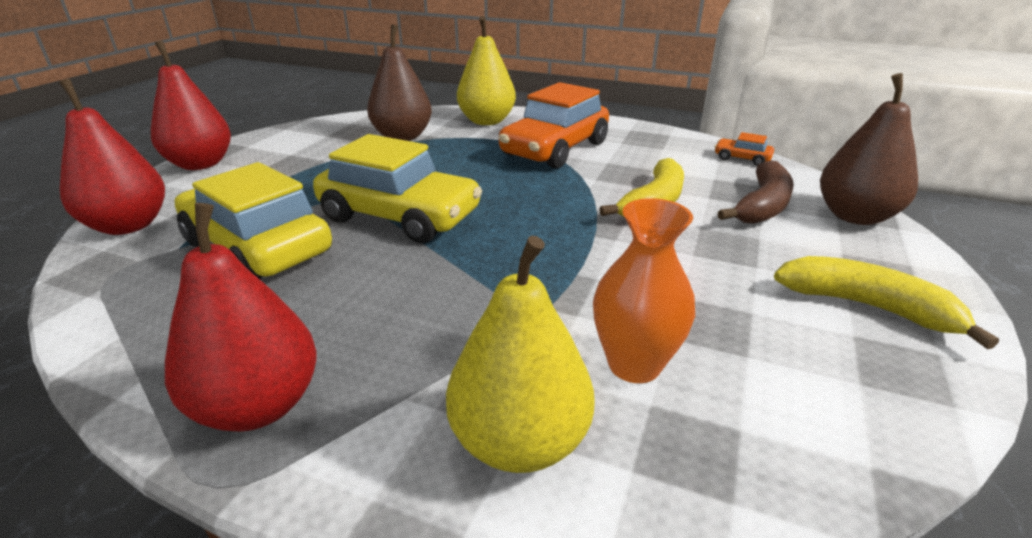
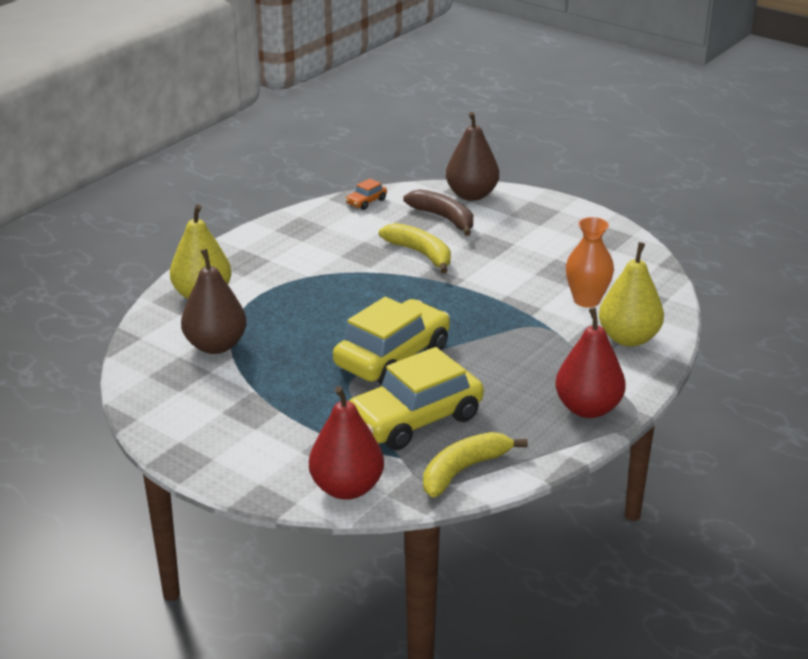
camera: 75 degrees left, 0 degrees up
(201, 164) = (218, 465): red pear -> none
(555, 149) = (299, 272): orange car -> none
(867, 306) = (561, 227): yellow banana -> yellow banana (463, 470)

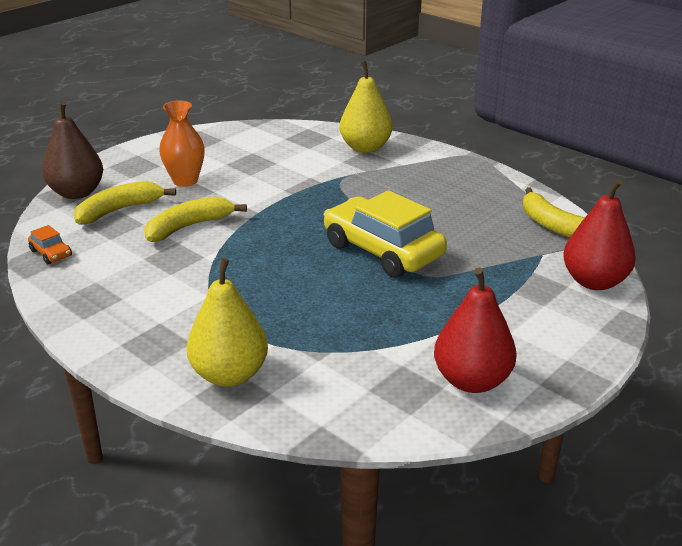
camera: 85 degrees left, 0 degrees up
(216, 345) = (349, 361): brown pear -> none
(415, 419) = (485, 244): yellow car -> none
(444, 218) = (119, 210): brown banana -> yellow banana
(586, 300) = (303, 157): orange vase -> orange vase (185, 181)
(588, 408) = (464, 171): red pear -> red pear (472, 380)

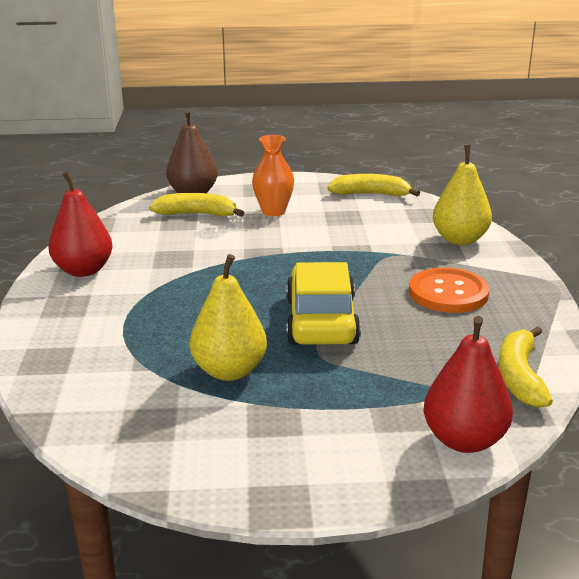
camera: 45 degrees right, 5 degrees down
(51, 253) = (112, 224): orange car -> none
(189, 227) = (219, 243): yellow banana -> yellow banana (371, 194)
(229, 374) = (66, 347): yellow pear -> yellow pear (229, 371)
(425, 191) = (448, 293): none -> orange button
(472, 380) = (202, 449): red pear -> red pear (84, 270)

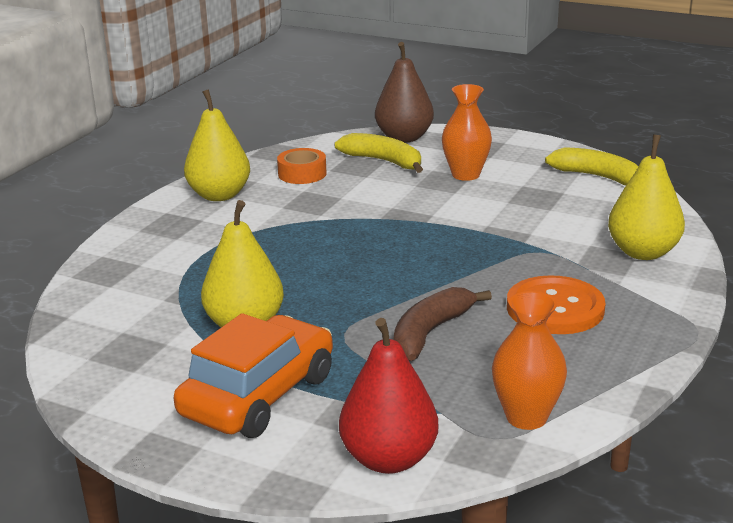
camera: 30 degrees right, 0 degrees up
(84, 270) = (219, 195): red pear -> yellow pear
(139, 237) = (302, 174): none -> orange tape
(307, 424) = (258, 395): none -> orange car
(321, 321) = (384, 301): yellow car -> none
(383, 335) = (430, 333): none -> brown banana
(520, 376) = (526, 417): yellow banana -> orange vase

